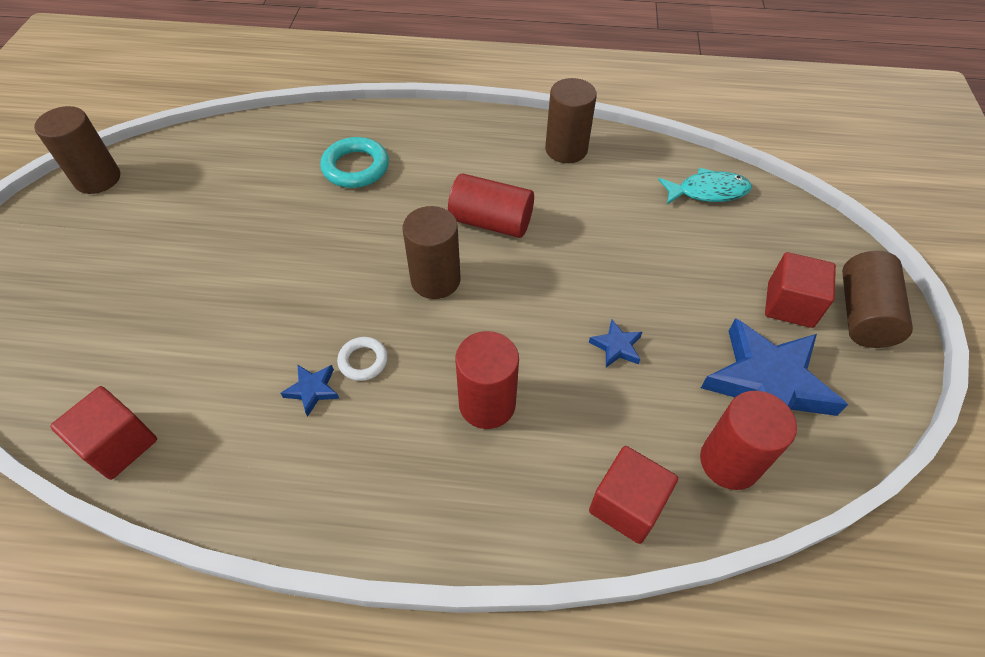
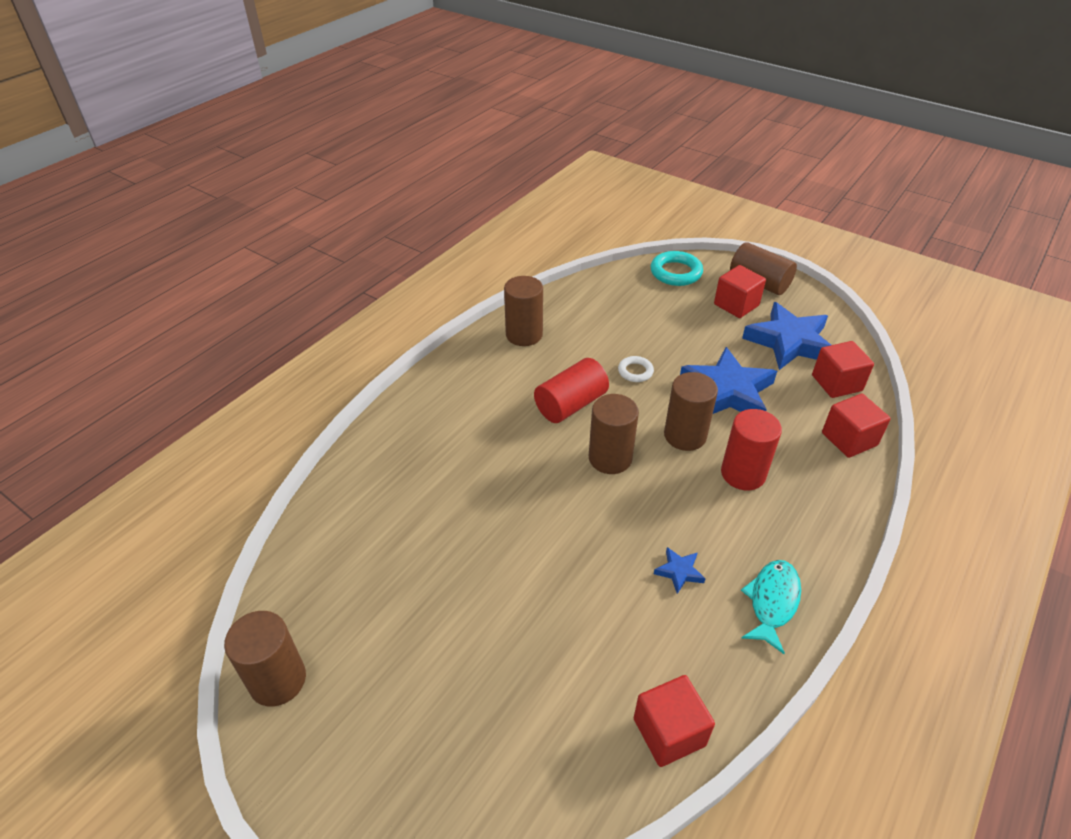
camera: 60 degrees left, 10 degrees down
(356, 167) = (441, 462): turquoise ring -> turquoise ring (676, 272)
(363, 361) = (667, 530): white ring -> white ring (635, 371)
(511, 330) = (685, 435): none -> brown cylinder
(616, 347) = (727, 391): blue star -> blue star, size x2.35
(708, 191) = (619, 291): turquoise fish -> turquoise fish (772, 602)
(729, 462) = (836, 383): red cylinder -> red cube

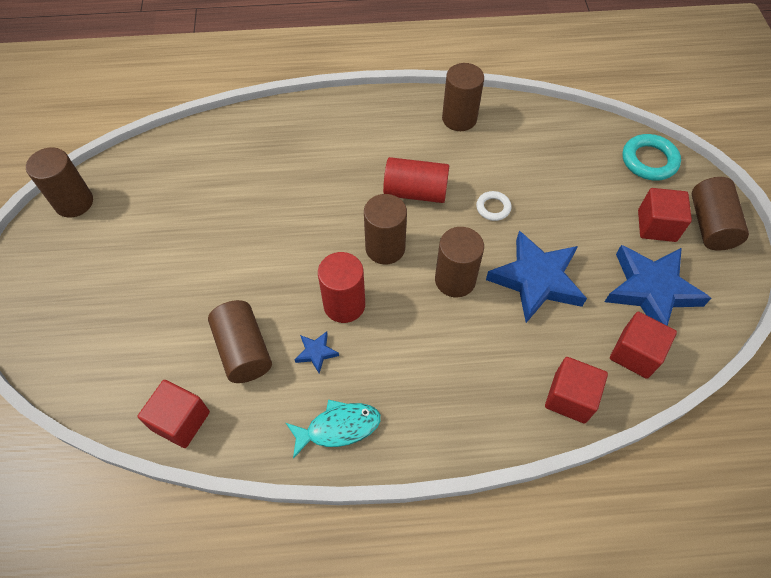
camera: 50 degrees right, 15 degrees up
(629, 627) = (244, 350): none -> brown cylinder
(743, 474) = (451, 341): red cylinder -> red cylinder (344, 305)

